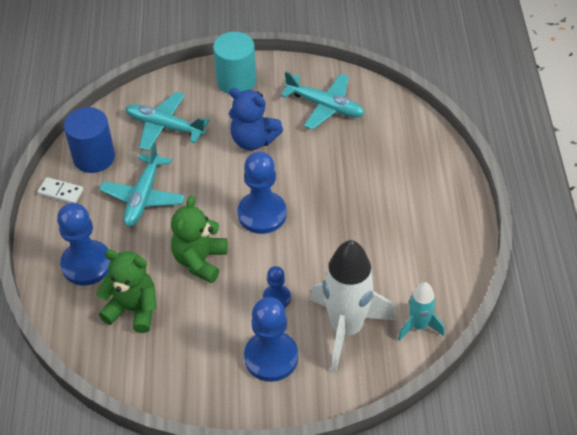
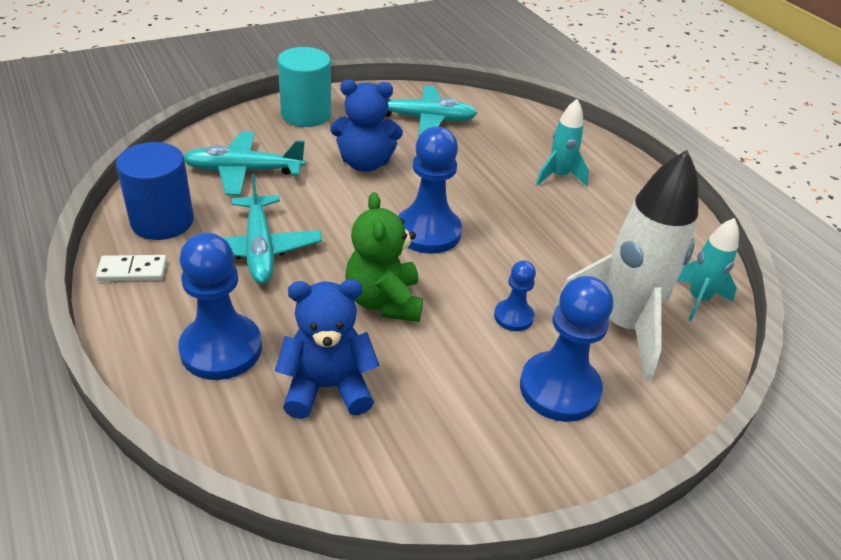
camera: 30 degrees left, 10 degrees down
(133, 309) = (327, 387): green teddy bear -> blue teddy bear
(394, 190) = (558, 176): none -> turquoise rocket

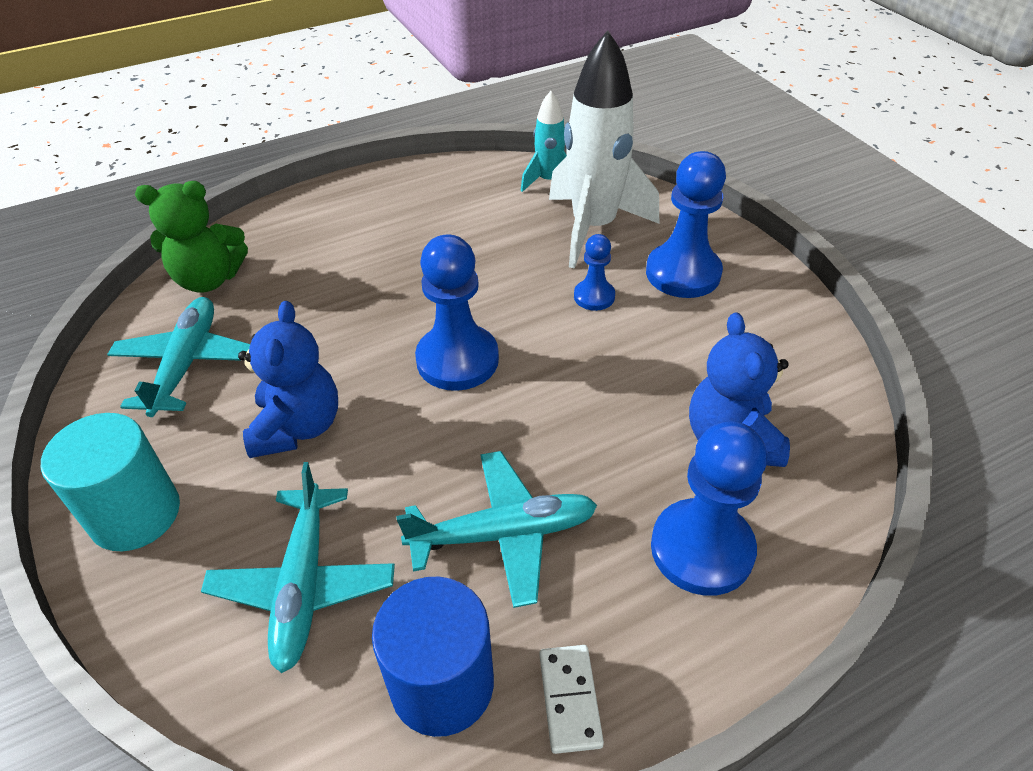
camera: 85 degrees left, 5 degrees up
(384, 301) = (588, 397): green teddy bear -> green teddy bear (209, 279)
(558, 176) = (346, 247): turquoise rocket -> none

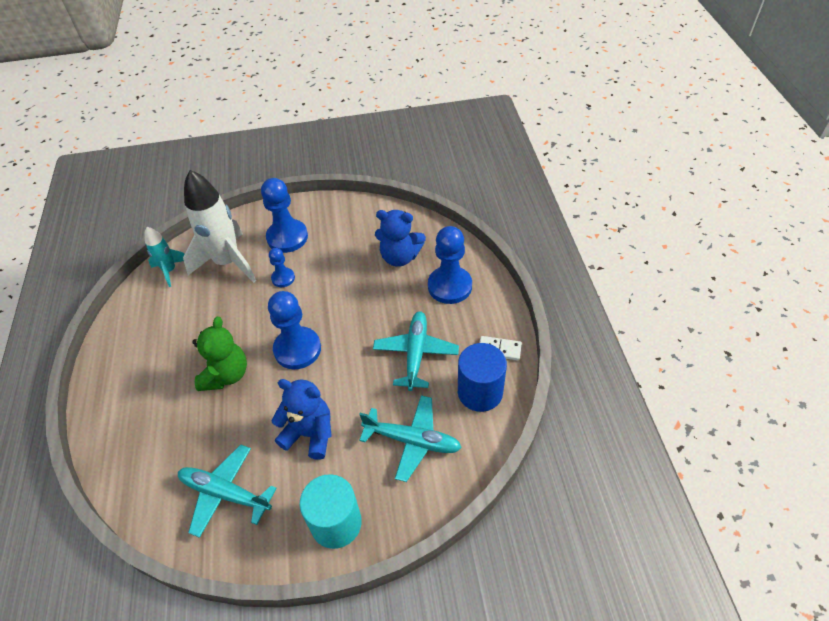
camera: 70 degrees left, 5 degrees up
(209, 279) = (145, 477): green teddy bear -> green teddy bear (226, 375)

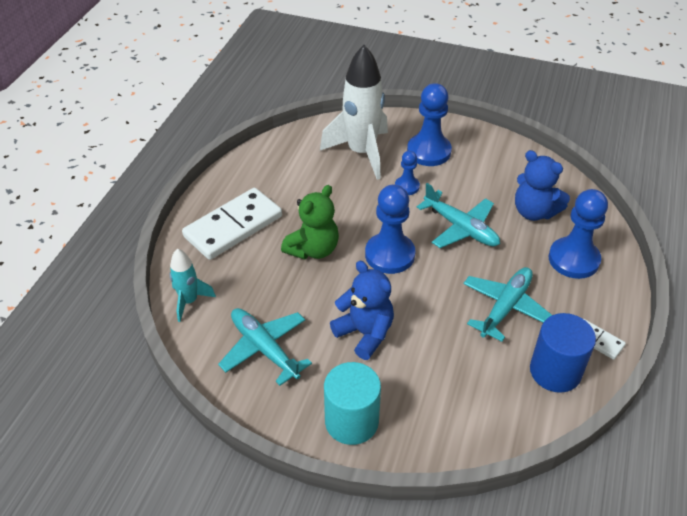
camera: 25 degrees right, 5 degrees down
(139, 386) = (233, 226): none -> white domino
(170, 271) = (305, 140): turquoise rocket -> turquoise rocket (189, 301)
(412, 440) = (461, 384): turquoise plane -> turquoise plane (460, 228)

